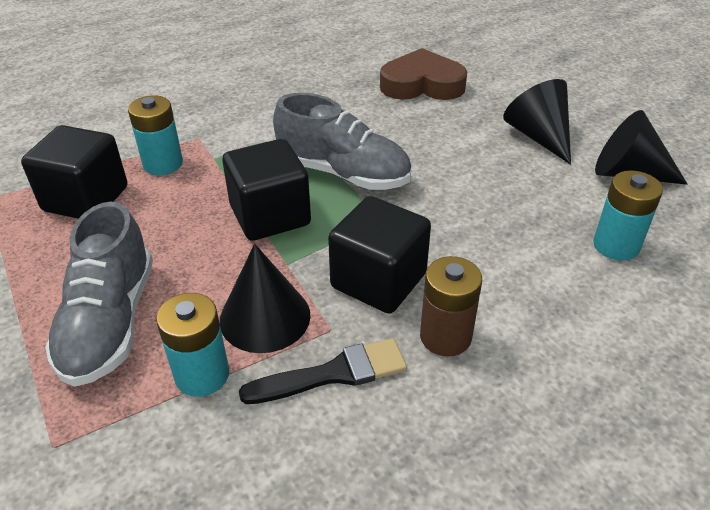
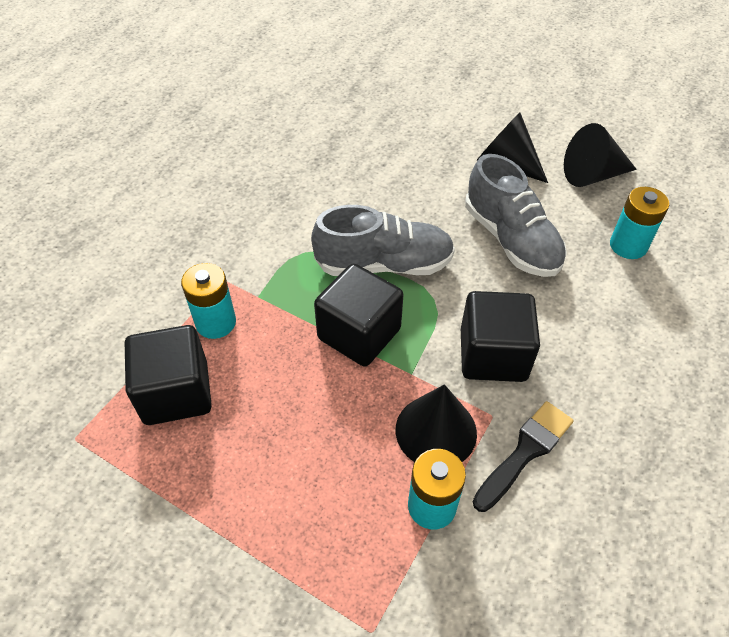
camera: 30 degrees left, 10 degrees up
(110, 322) = (316, 501): grey shoe -> grey shoe (511, 240)
(422, 84) = (375, 143): brown heart -> none
(445, 336) = (575, 380): brown battery -> none

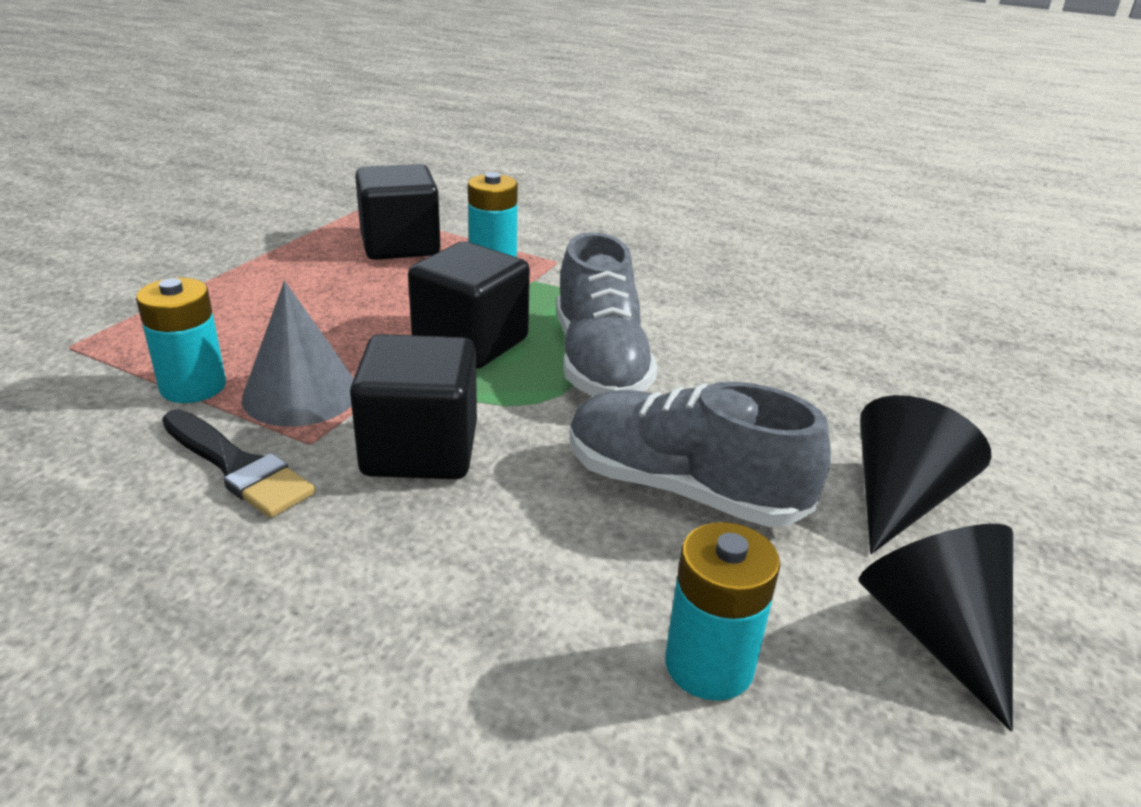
camera: 85 degrees right, 20 degrees down
(436, 431) = (301, 394): black cone -> grey cone
(511, 240) = (682, 489): grey shoe -> grey shoe turned 60 degrees clockwise

